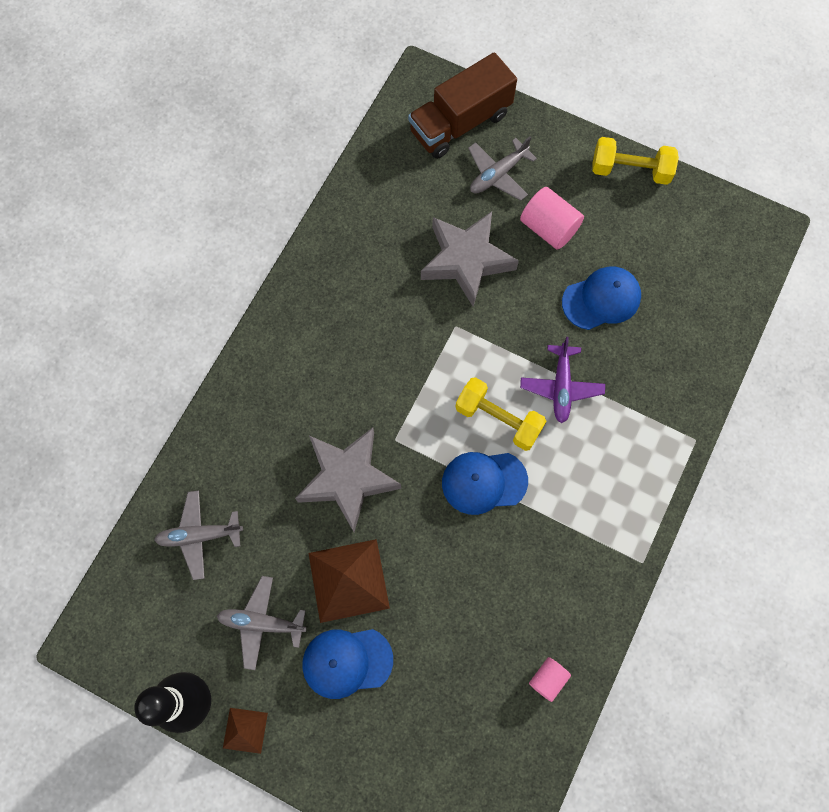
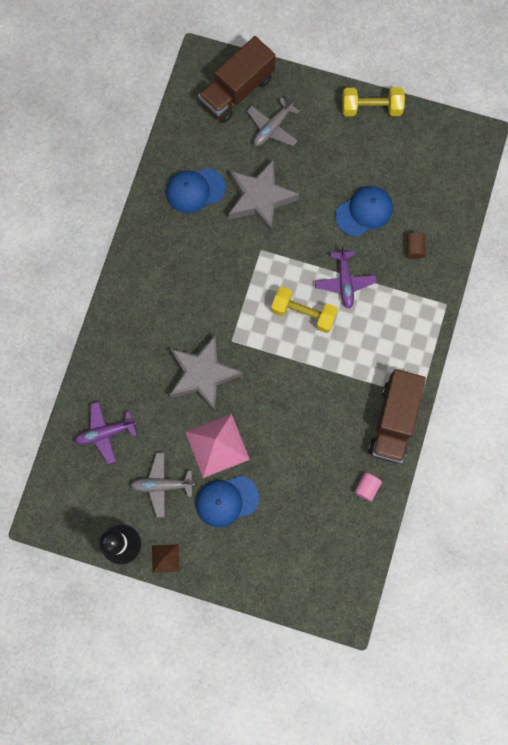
camera: 10 degrees left, 5 degrees up
(200, 535) = (105, 433): grey plane -> purple plane
(348, 580) = (217, 445): brown pyramid -> pink pyramid
(484, 482) = (300, 360): blue cap -> blue cap (195, 190)
(548, 228) = (317, 163): pink cylinder -> none
(600, 589) = (393, 421): none -> brown truck
(662, 358) = (414, 248): none -> brown cylinder

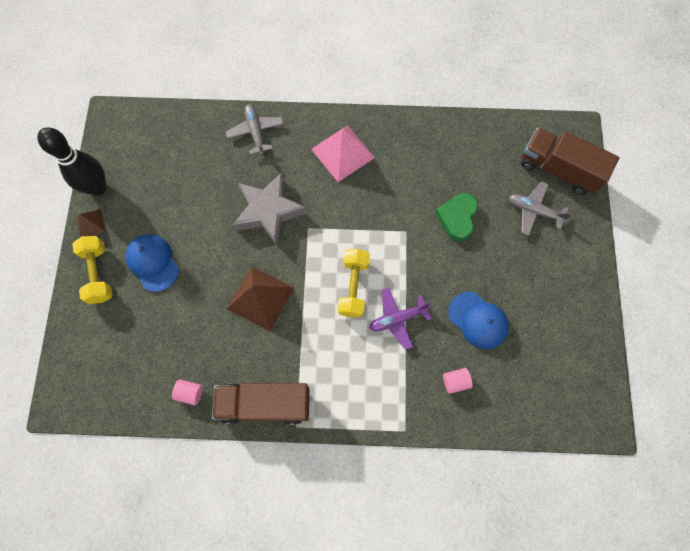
camera: 75 degrees right, 5 degrees down
(105, 433) = (196, 145): purple plane -> none
(162, 485) = (157, 203): grey plane -> grey plane (256, 132)
(195, 190) = (445, 159): blue cap -> none
(217, 445) = (204, 241): pink pyramid -> pink pyramid (342, 153)
(260, 199) = (457, 218): grey star -> green heart
(291, 403) = (260, 298): none -> brown pyramid
(371, 108) = (592, 300): yellow dumbbell -> yellow dumbbell (98, 274)
(414, 248) = (455, 381): brown cylinder -> pink cylinder

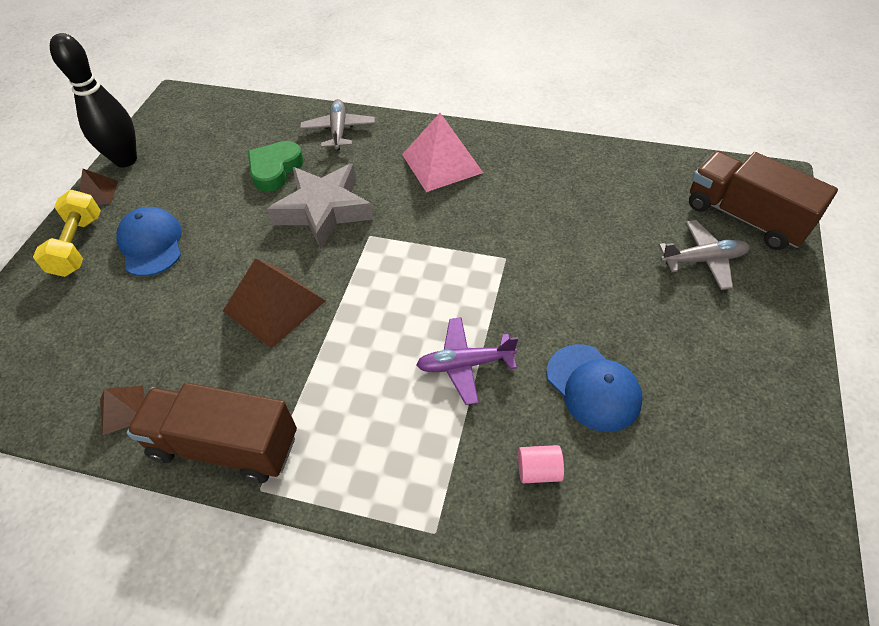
camera: 15 degrees right, 20 degrees down
(190, 393) = (123, 409): pink cylinder -> brown pyramid
(353, 287) = (410, 313): yellow dumbbell -> none
(457, 218) = (584, 253): green heart -> green heart (275, 169)
(534, 211) = (703, 260): grey plane -> grey plane turned 135 degrees clockwise

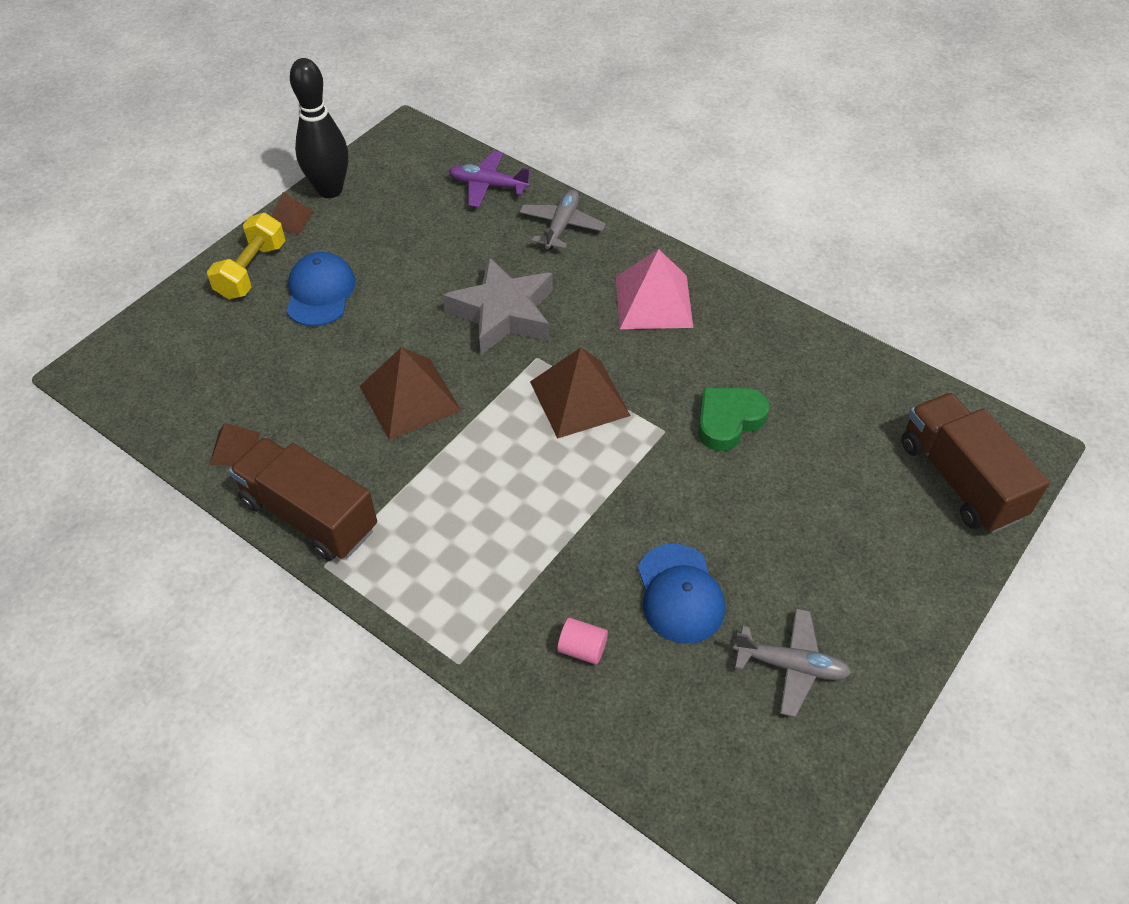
camera: 20 degrees right, 0 degrees up
(275, 169) = (474, 250): green heart -> green heart (728, 421)
(422, 256) = (579, 398): none -> brown pyramid
(465, 364) = (565, 524): purple plane -> purple plane (488, 186)
(703, 260) = (879, 509): grey plane -> grey plane (791, 666)

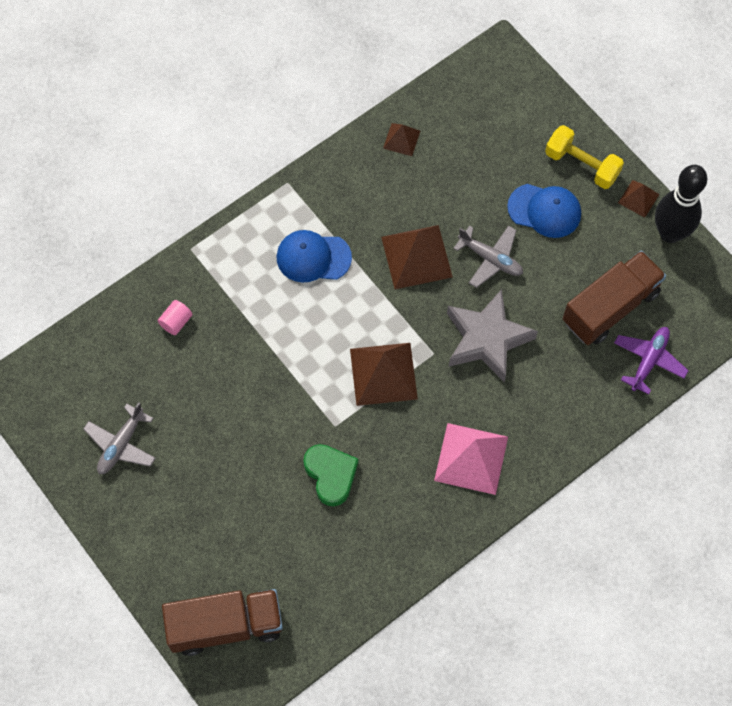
camera: 105 degrees right, 15 degrees up
(309, 515) = (330, 178): brown truck -> brown truck (610, 307)
(561, 226) = (581, 409): grey plane -> grey plane (490, 259)
(680, 594) = (195, 393): blue cap -> blue cap (313, 257)

